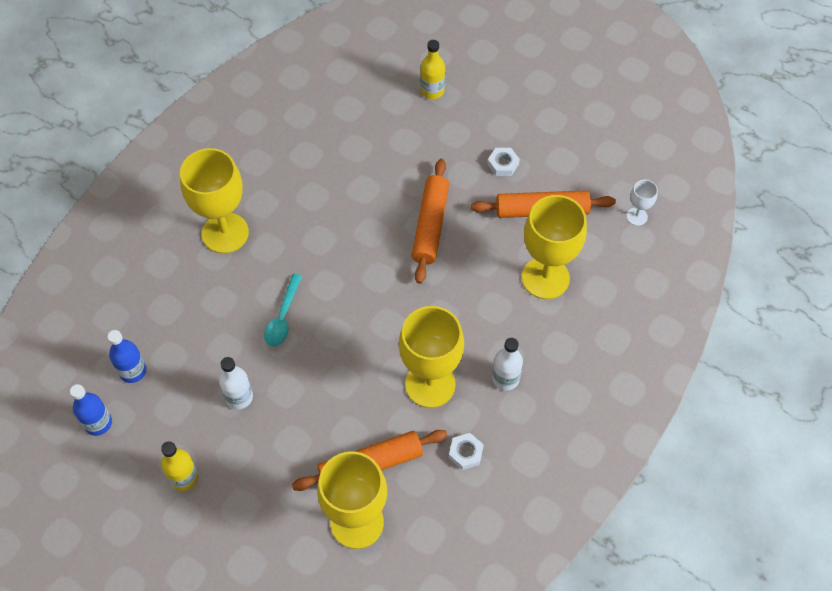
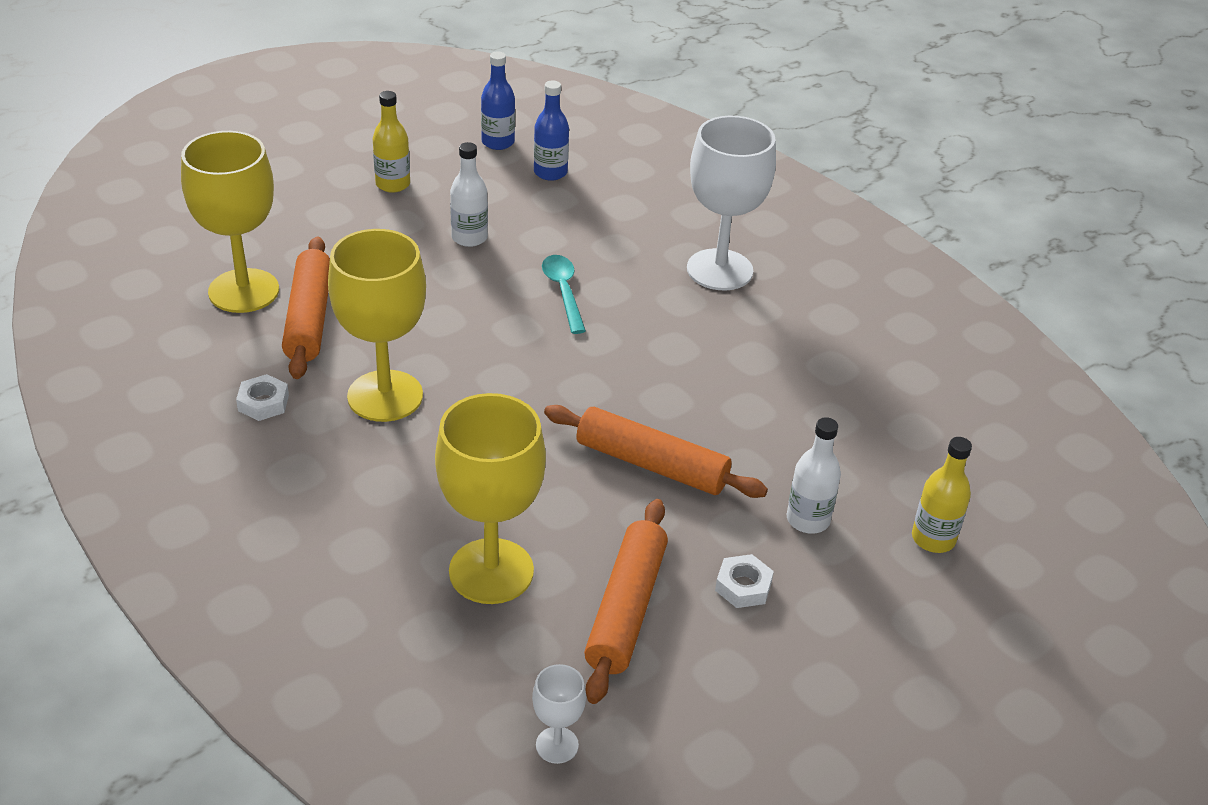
camera: 105 degrees right, 20 degrees down
(225, 233) = (719, 270): yellow goblet -> white goblet
(283, 317) = (563, 291): turquoise spoon -> turquoise spoon turned 45 degrees clockwise
(505, 378) = (346, 473): white bottle -> white bottle (808, 520)

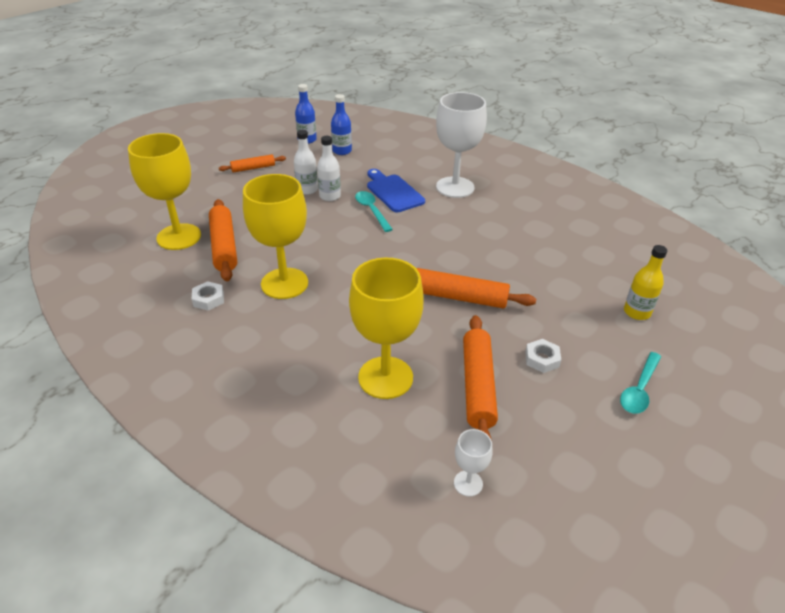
camera: 10 degrees left, 0 degrees up
(393, 184) = (253, 168): yellow bottle -> orange rolling pin
(611, 263) = (393, 192): none -> blue cutting board
(808, 520) = (562, 313): white bottle -> white bottle (330, 196)
(876, 661) = (639, 390): none -> turquoise spoon

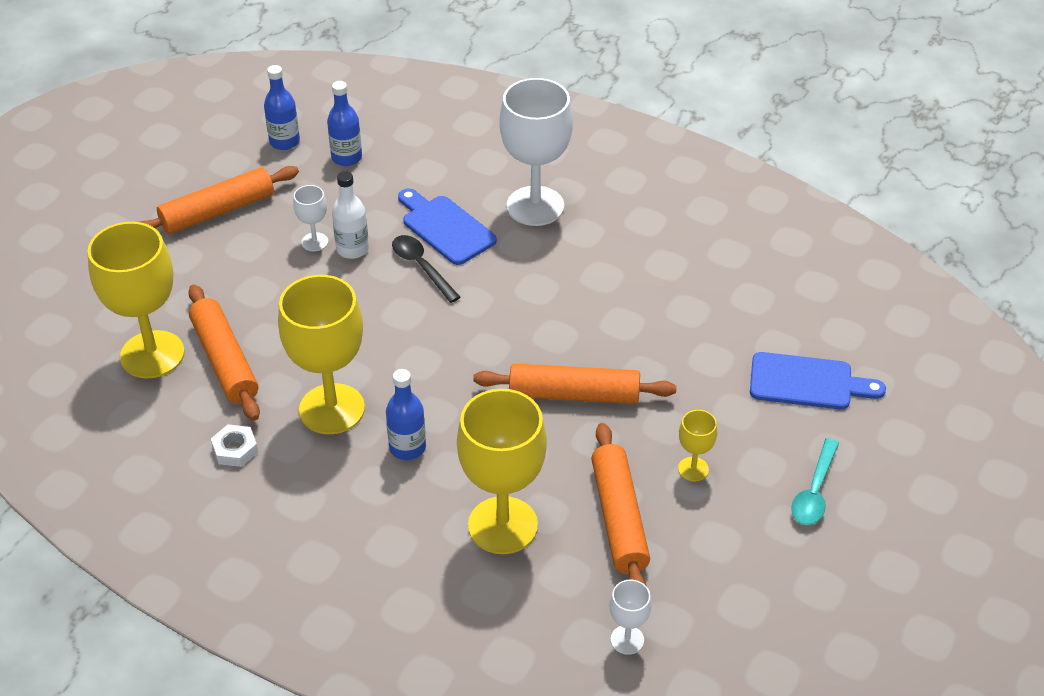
camera: 10 degrees left, 5 degrees up
(253, 168) = (218, 211): orange rolling pin -> orange rolling pin, size x1.71
(307, 190) = (314, 242): white bottle -> white goblet
(329, 314) = (407, 448): none -> blue bottle
(371, 210) = (421, 267): turquoise spoon -> black spoon
(542, 359) = (693, 469): white nut -> yellow goblet
(637, 312) = (807, 382): yellow bottle -> blue cutting board

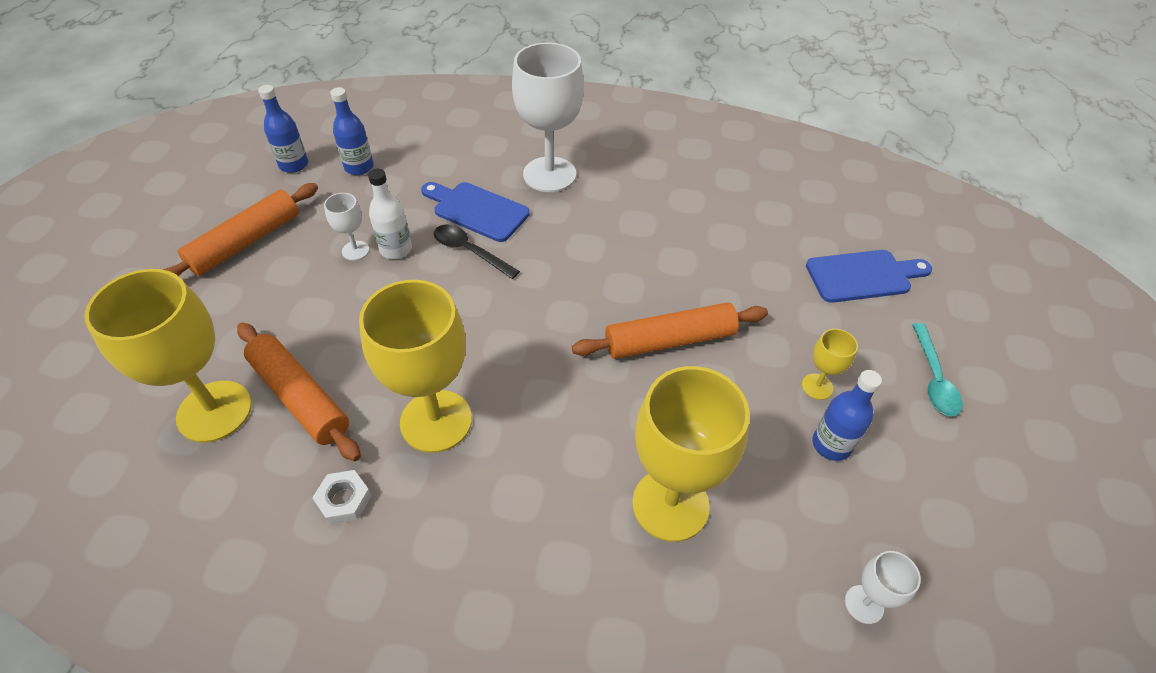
camera: 20 degrees left, 5 degrees up
(407, 448) = (533, 443): blue bottle -> blue bottle (831, 444)
(619, 518) = (778, 460): orange rolling pin -> none

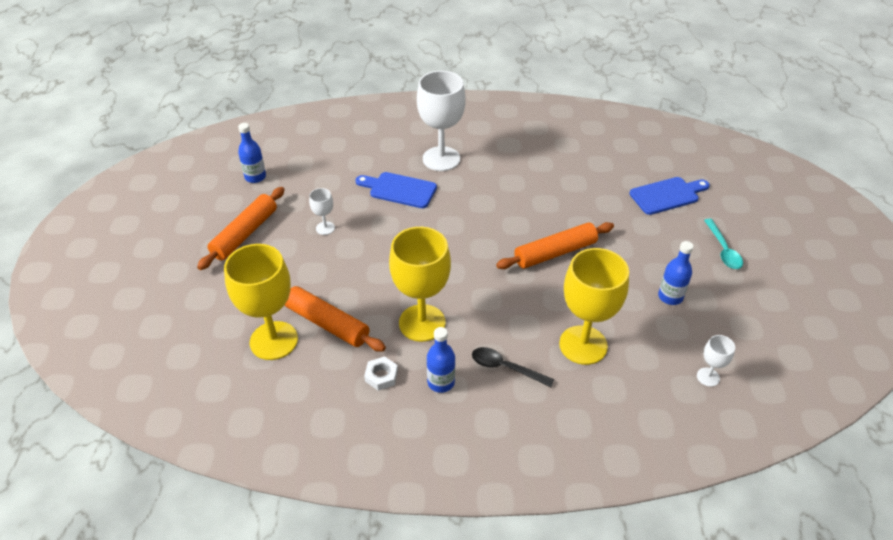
camera: 10 degrees left, 5 degrees down
(359, 167) = (304, 172): blue bottle -> blue bottle (441, 382)
(396, 249) = (353, 223): white bottle -> none
(469, 251) = (404, 217): black spoon -> black spoon (505, 367)
(817, 386) = (654, 265): yellow goblet -> none

